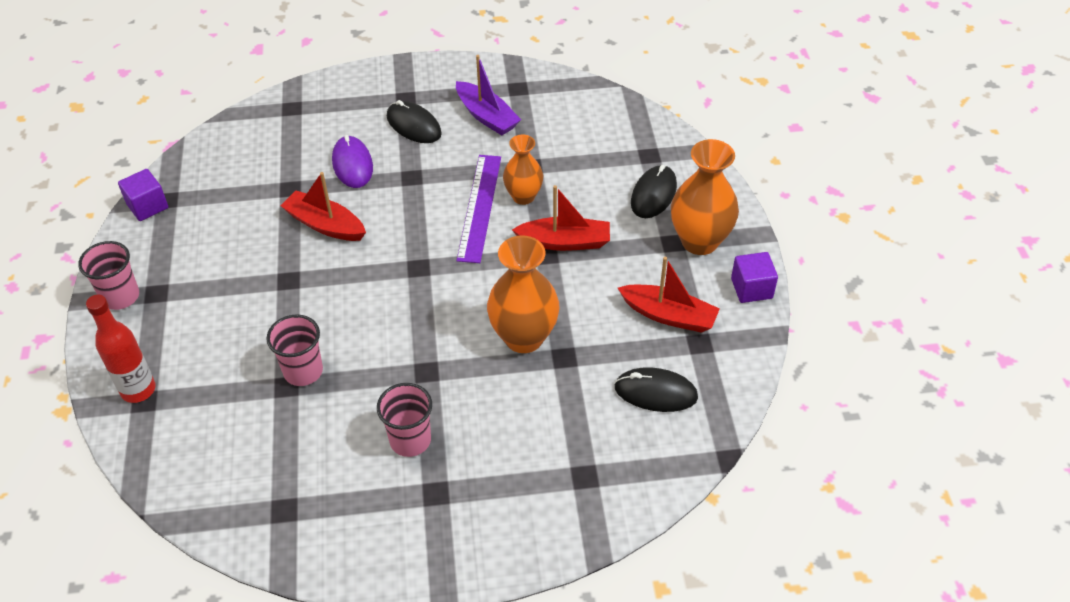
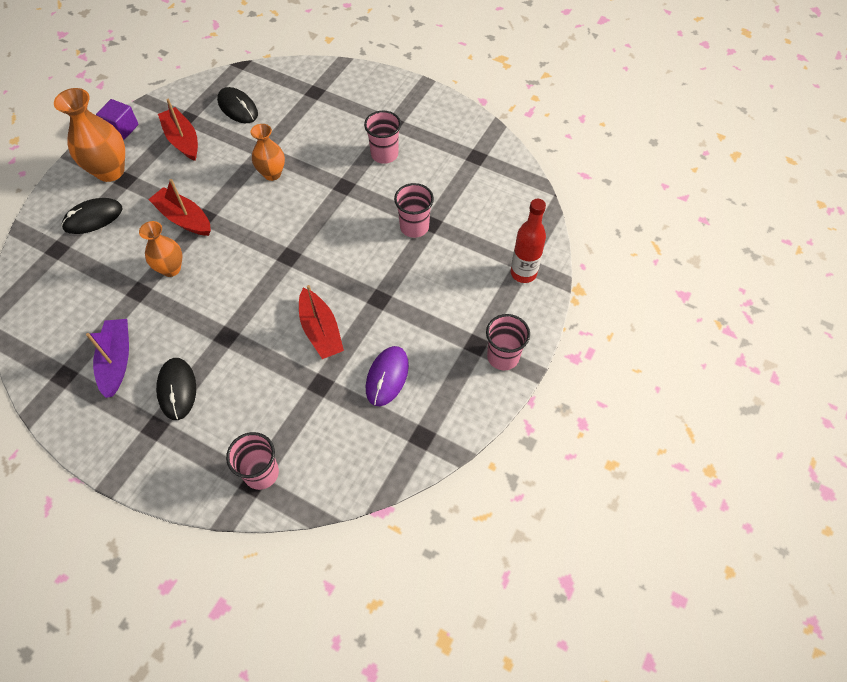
camera: 145 degrees left, 10 degrees up
(147, 206) = (441, 439): purple cube -> none
(290, 116) = (261, 473): none -> pink cup
(352, 164) = (256, 378): purple mouse -> purple mouse (387, 377)
(479, 207) = (207, 278): purple ruler -> none
(524, 337) = (272, 174): orange vase -> orange vase, size x0.63

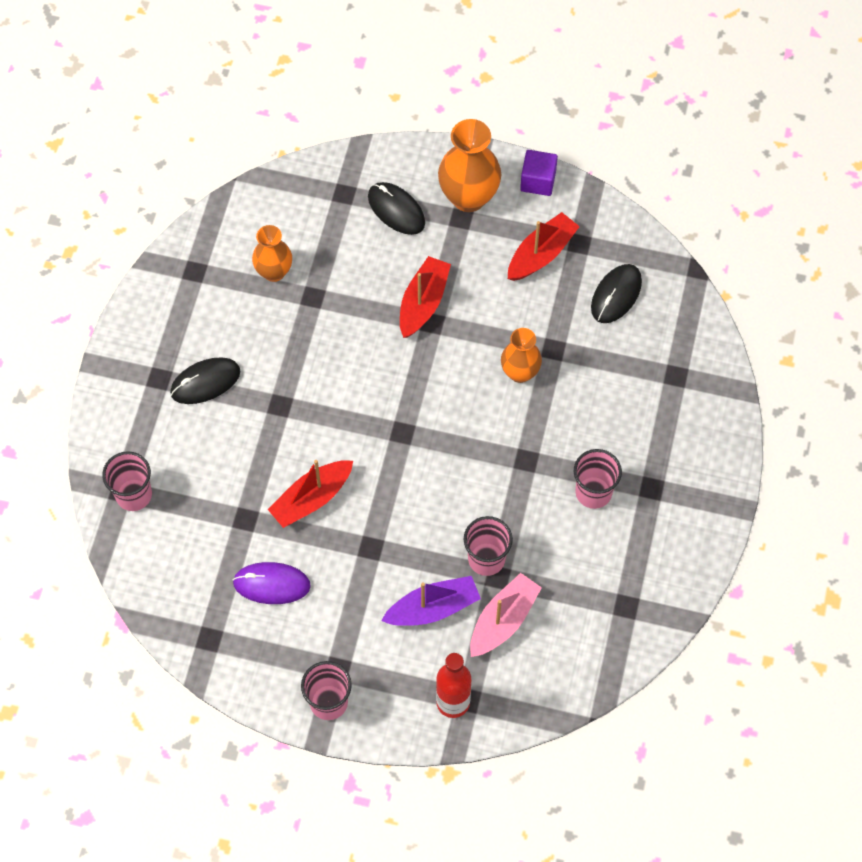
camera: 75 degrees right, 5 degrees up
(117, 361) = (223, 312): purple boat -> purple boat (433, 608)
(171, 269) = (350, 317): orange vase -> orange vase (274, 272)
(466, 228) = (503, 620): none -> pink boat

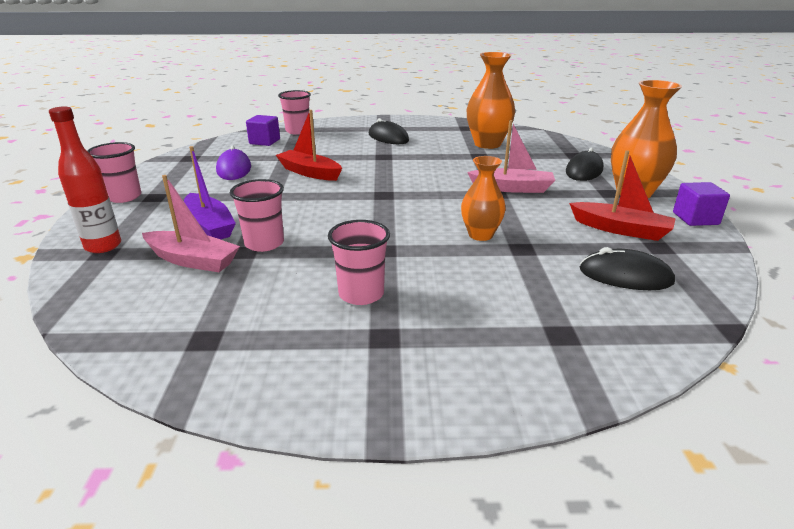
camera: 75 degrees right, 35 degrees down
(169, 543) = (264, 141): none -> purple cube
(274, 272) = (487, 144): orange vase -> orange vase, size x1.59
(423, 302) = (512, 188): red boat -> pink boat

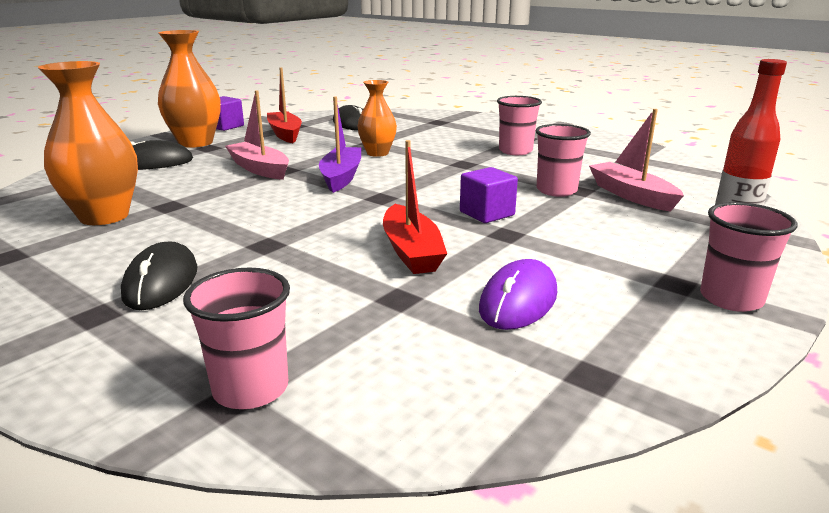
camera: 140 degrees left, 5 degrees down
(209, 225) = (604, 219): purple boat -> purple boat (341, 177)
(264, 141) = (379, 373): purple cube -> purple cube (487, 213)

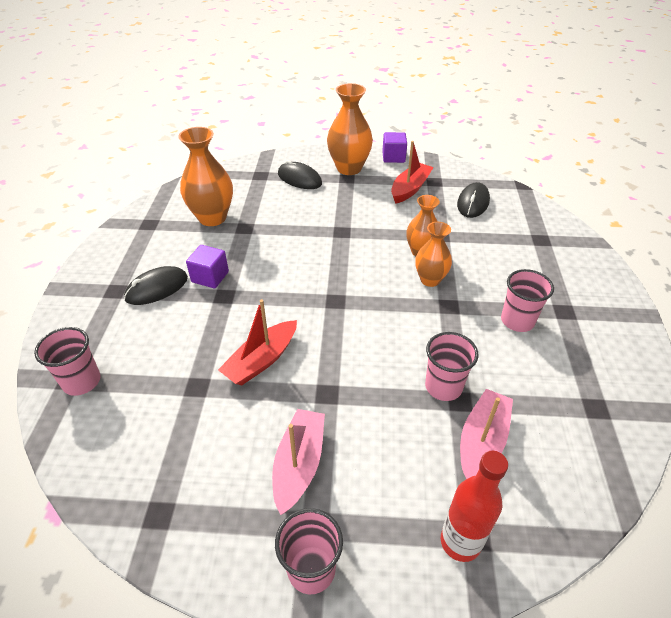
camera: 55 degrees right, 20 degrees up
(259, 169) = (331, 221): pink boat -> pink boat (299, 464)
(341, 177) = (354, 263): purple boat -> none
(420, 160) = (430, 280): none -> orange vase
(487, 213) = (355, 367): purple cube -> purple cube (210, 277)
(518, 301) = (228, 443): purple mouse -> none

